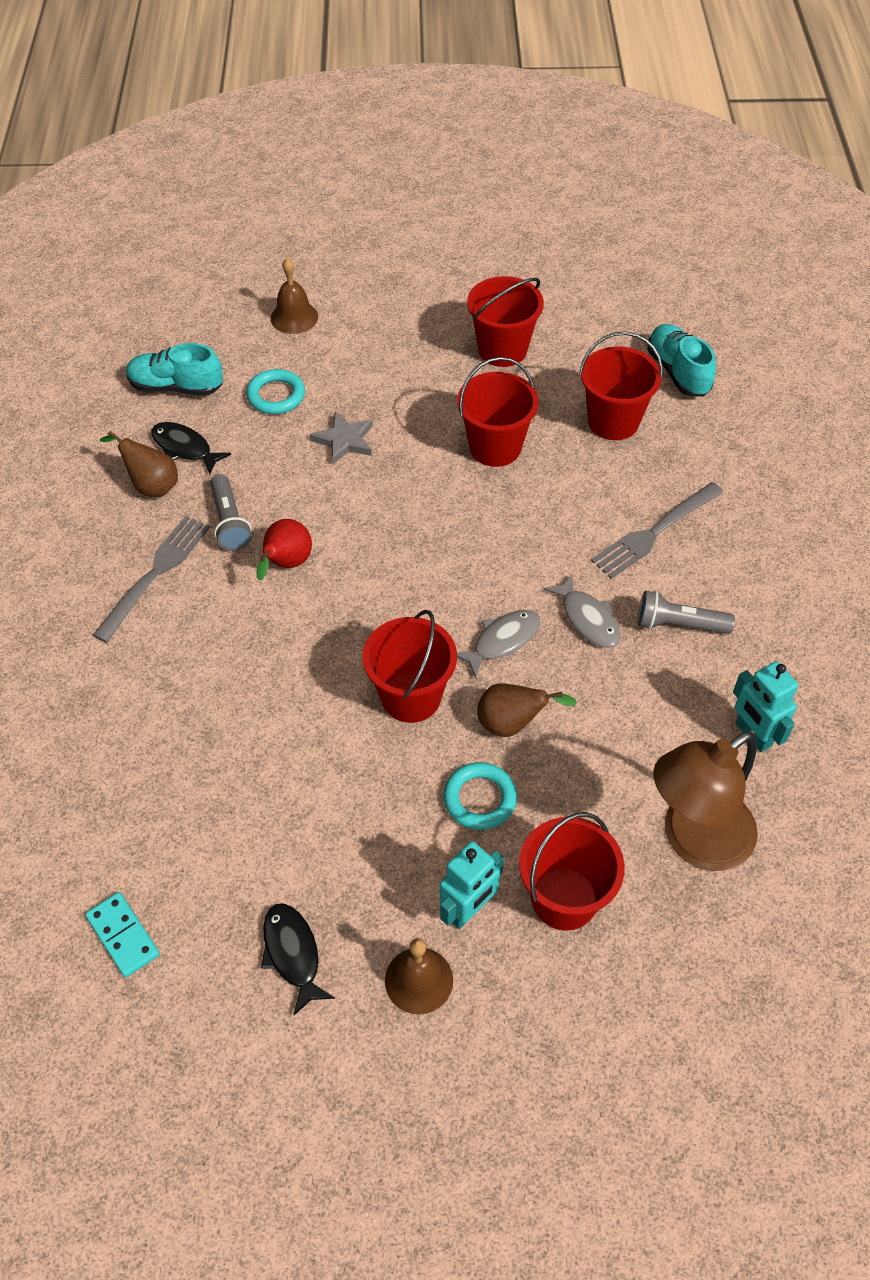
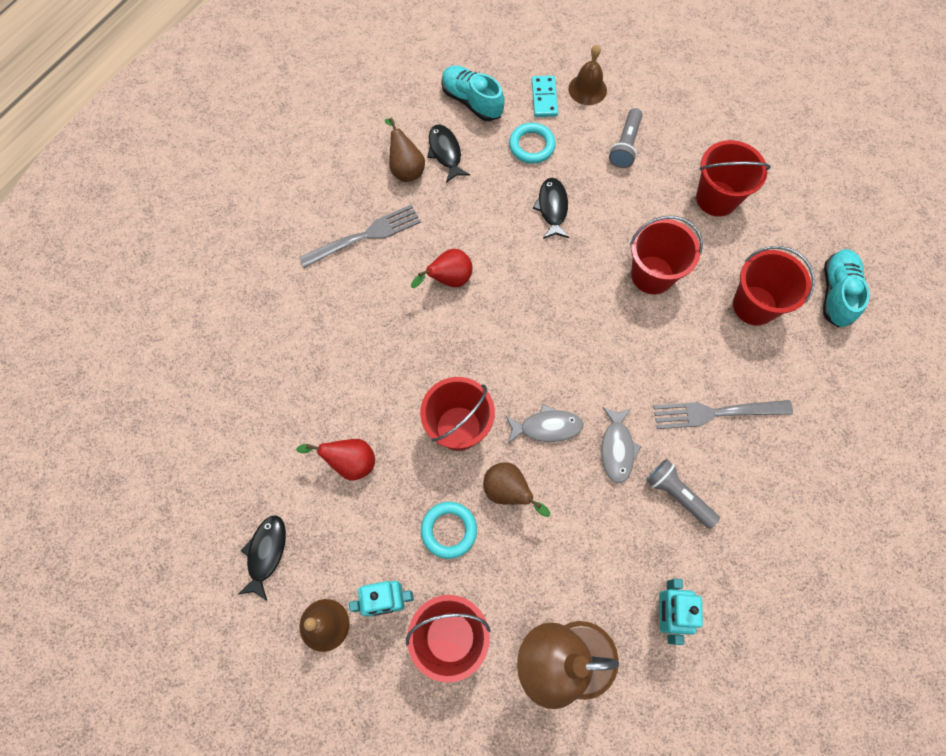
camera: 35 degrees right, 15 degrees up
(123, 935) = (184, 472): turquoise domino -> turquoise domino (544, 98)
(229, 522) = (435, 226): grey flashlight -> grey flashlight (625, 145)
(317, 802) = (349, 462): none -> red pear
(344, 440) = (552, 208): grey star -> black fish

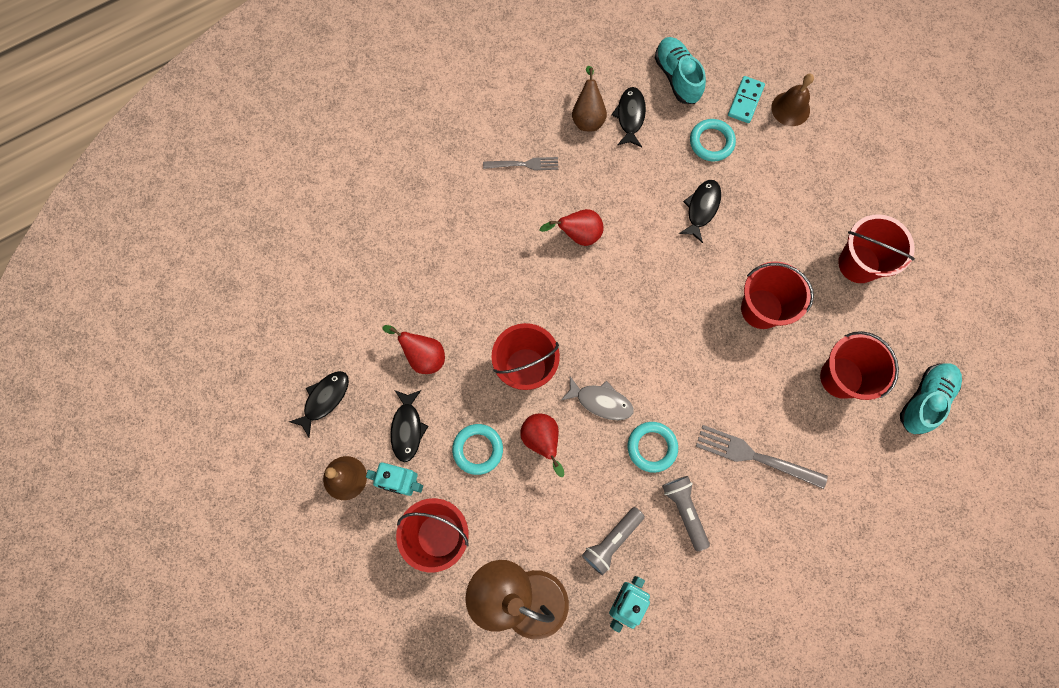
camera: 25 degrees right, 5 degrees up
(365, 236) = (524, 164): grey fork -> grey fork, size x0.63
(367, 543) = (407, 429): none -> black fish
(508, 492) = (542, 441): brown pear -> red pear
(617, 449) = (652, 447): grey fish -> turquoise ring
(625, 145) = (798, 177): grey flashlight -> grey flashlight (611, 541)

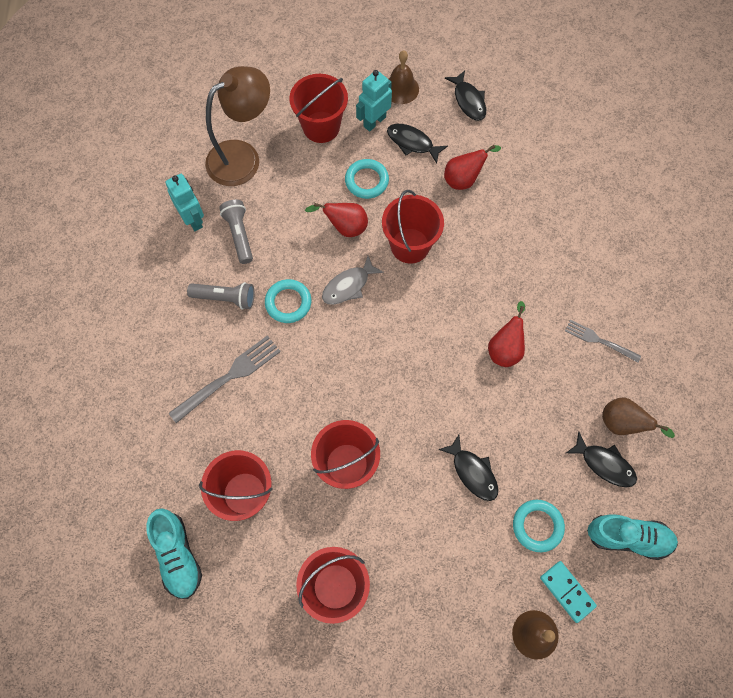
camera: 120 degrees right, 5 degrees down
(524, 164) = (599, 341): grey fork -> grey fork turned 90 degrees clockwise

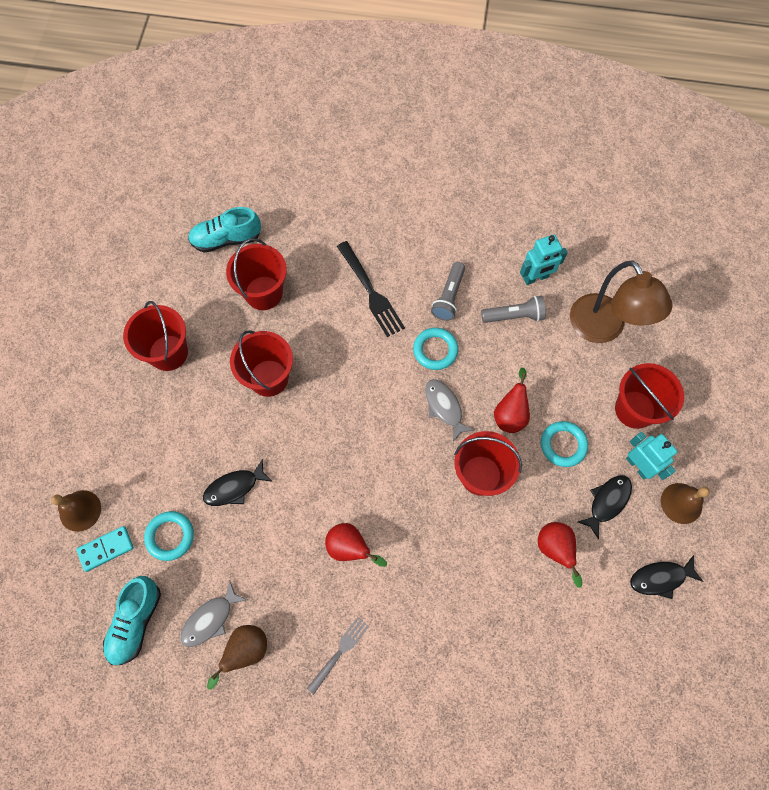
camera: 100 degrees right, 0 degrees up
(229, 377) = (371, 292): grey fork -> black fork
(604, 464) = (210, 619): black fish -> grey fish

